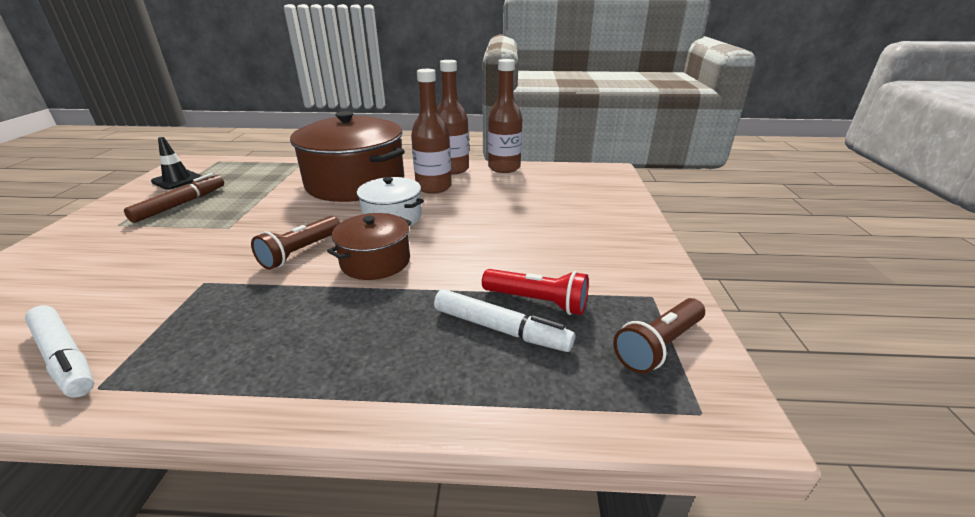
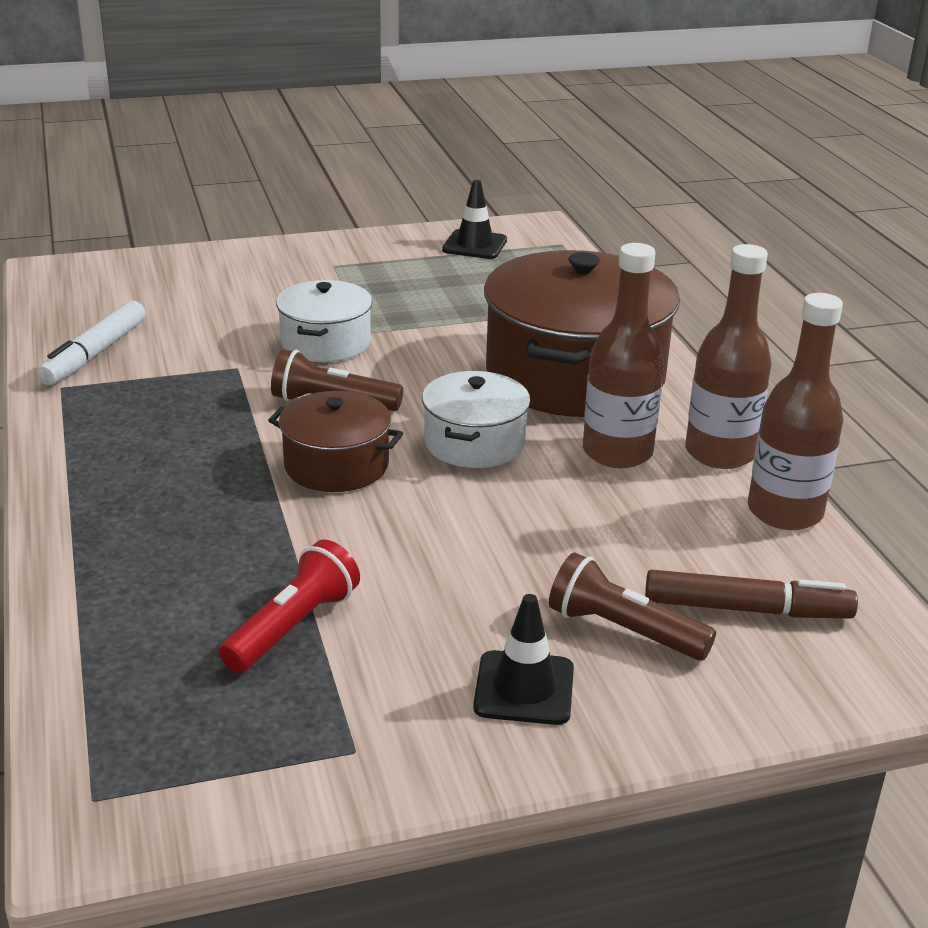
camera: 70 degrees right, 0 degrees up
(181, 204) = (407, 277): brown marker -> brown marker (746, 609)
(220, 243) = (325, 342): none -> white pot
(500, 329) = (216, 604): white marker -> none
(537, 301) = (292, 627): red flashlight -> red flashlight turned 150 degrees counterclockwise
(608, 242) = (524, 688): none -> black traffic cone
(659, 345) = (223, 758): brown flashlight -> brown flashlight (624, 631)

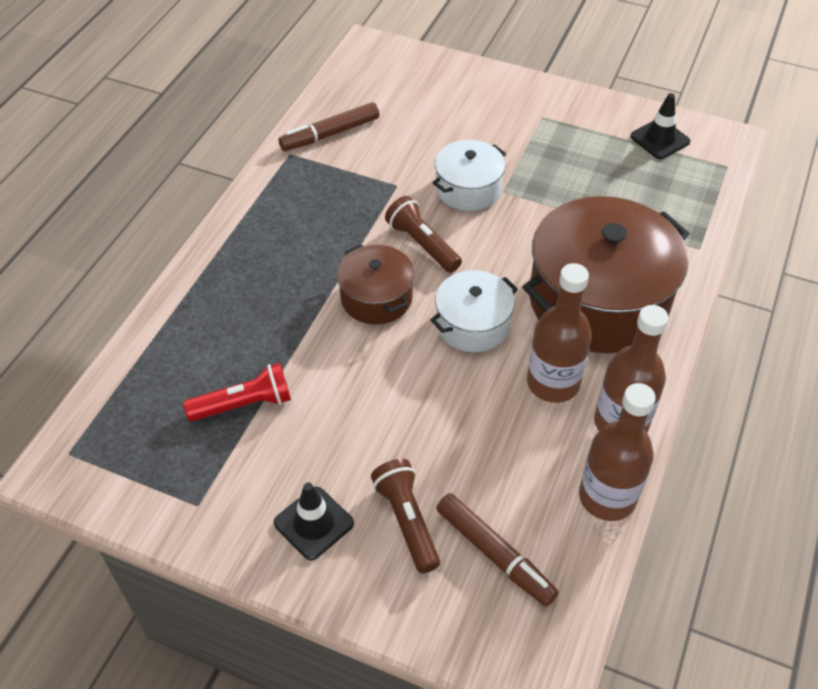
camera: 40 degrees right, 20 degrees up
(94, 354) = (330, 134): white marker -> brown marker

